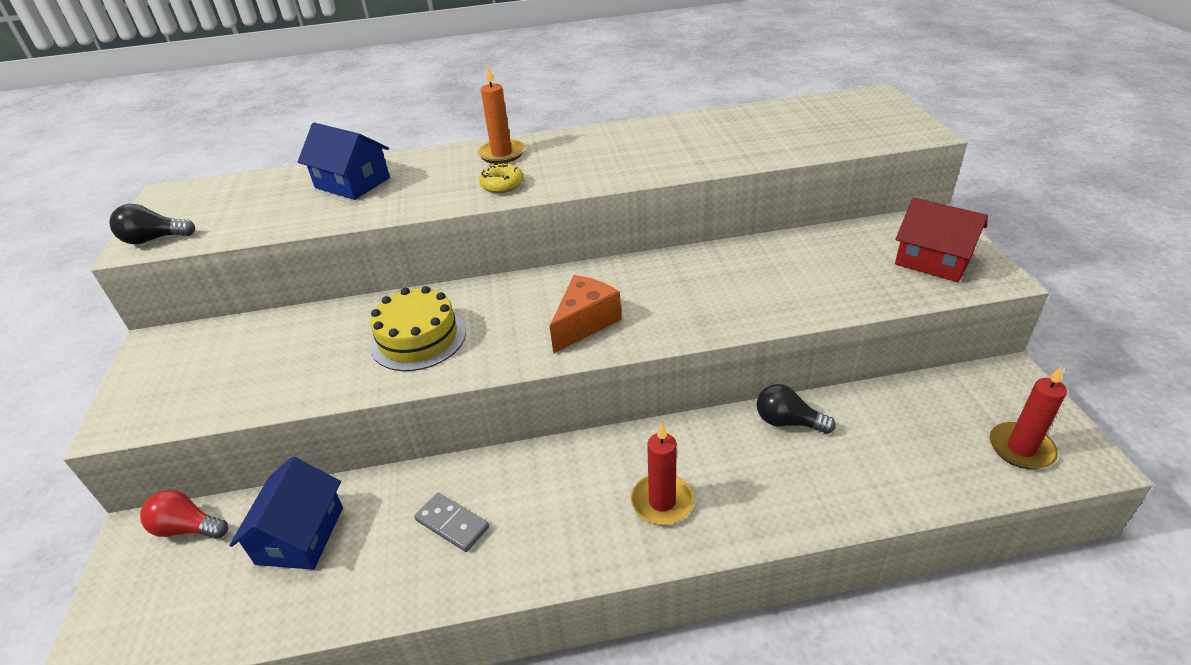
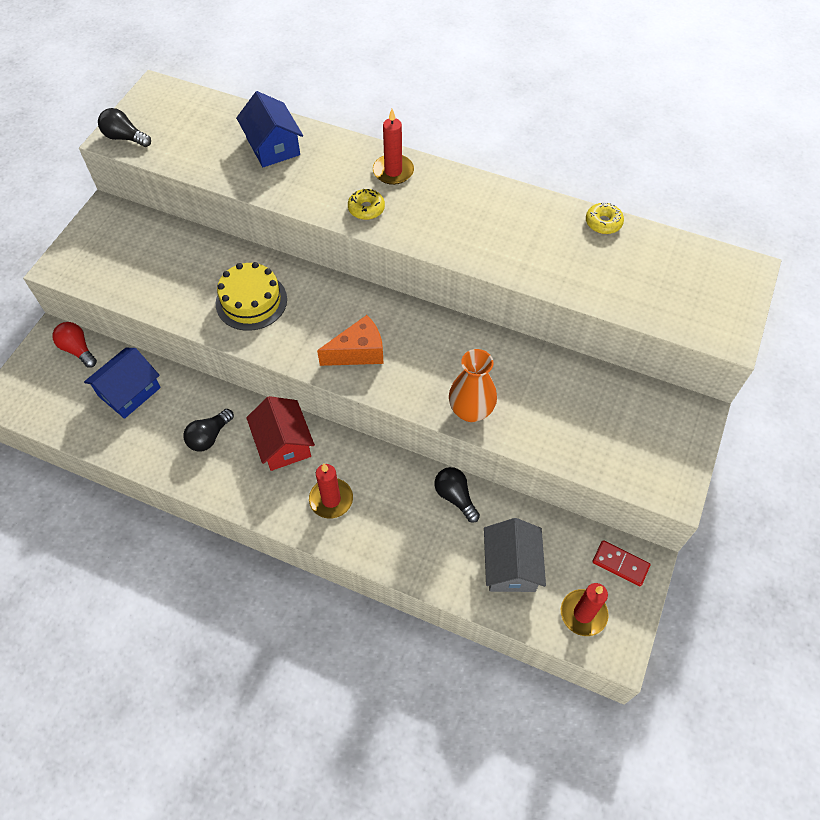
camera: 30 degrees right, 20 degrees up
(452, 524) = (209, 436): grey domino -> black light bulb
(502, 154) = (393, 171): orange candle -> red candle
(731, 114) = (603, 223): none -> yellow donut
(750, 312) = (471, 410): none -> orange vase
(909, 449) = (511, 566): none -> grey house
(933, 260) = (647, 448): red house -> red house (283, 443)
(995, 387) = (620, 564): none -> red domino

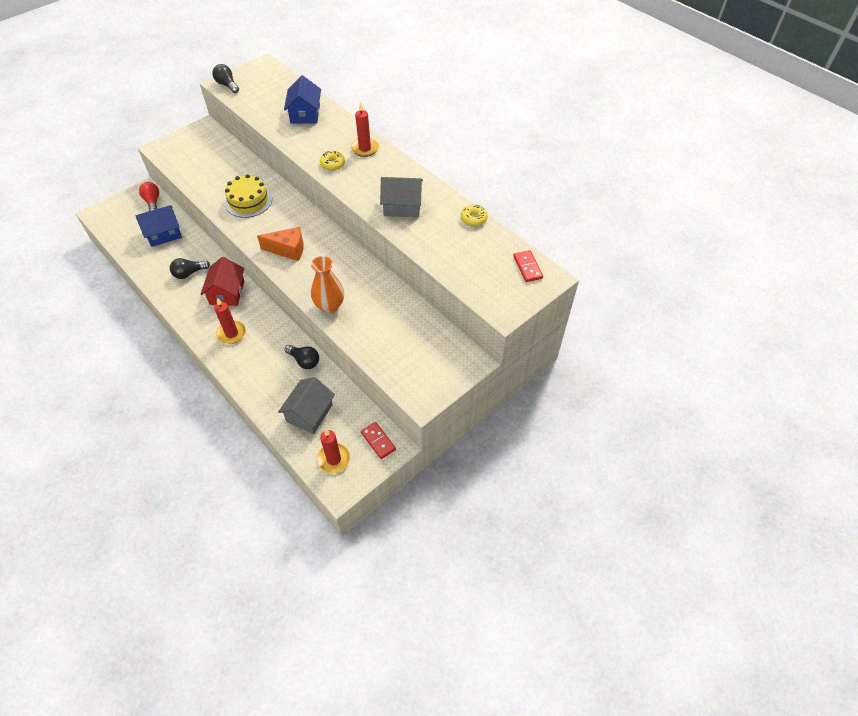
camera: 25 degrees right, 5 degrees down
(455, 497) = (304, 361): black light bulb -> black light bulb turned 135 degrees clockwise
(502, 237) = (402, 206): none -> grey house
(713, 265) = (527, 267): none -> red domino

